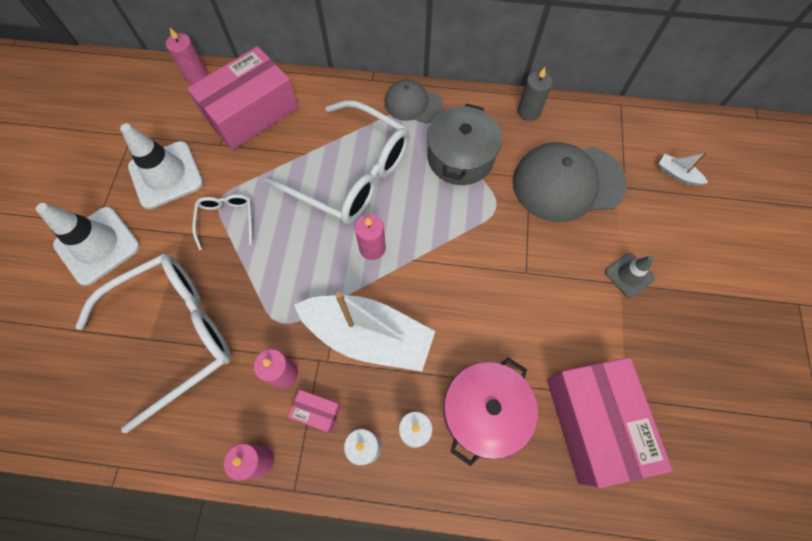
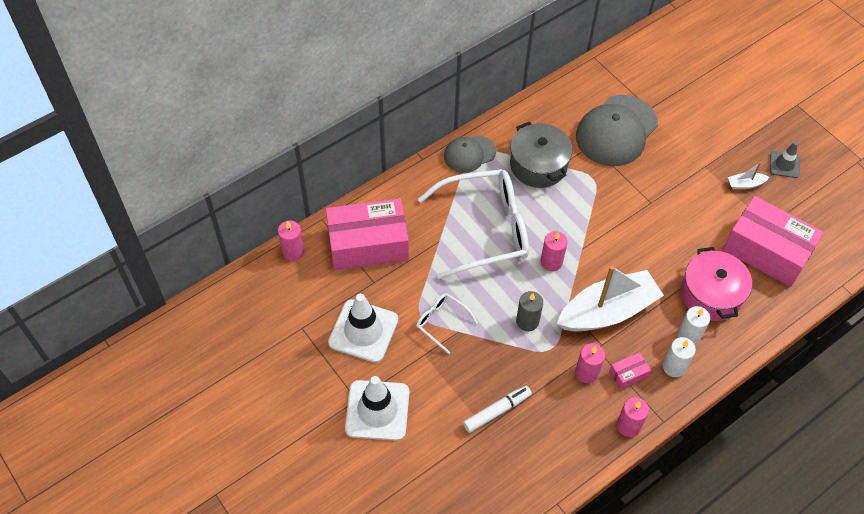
camera: 45 degrees left, 10 degrees down
(175, 334) = (497, 411): white glasses -> white marker
(251, 112) = (368, 244): pink box -> pink box turned 75 degrees clockwise
(528, 111) = (546, 103): grey candle -> grey candle (527, 321)
(629, 275) = (704, 158): grey traffic cone -> grey traffic cone (784, 164)
(677, 174) = (669, 78): white boat -> white boat (745, 184)

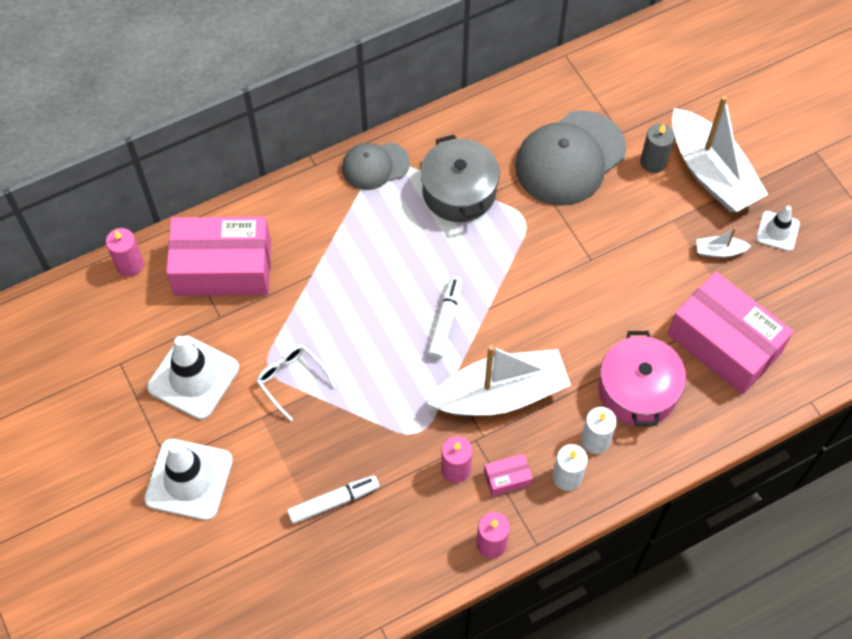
camera: 10 degrees right, 5 degrees up
(485, 229) = (372, 267): white glasses -> none
(527, 321) = (397, 393): grey candle -> grey candle (653, 162)
(551, 262) = (445, 321): pink candle -> white marker
(724, 129) = (711, 173): none -> white boat
(784, 164) = (777, 231): grey traffic cone -> white traffic cone

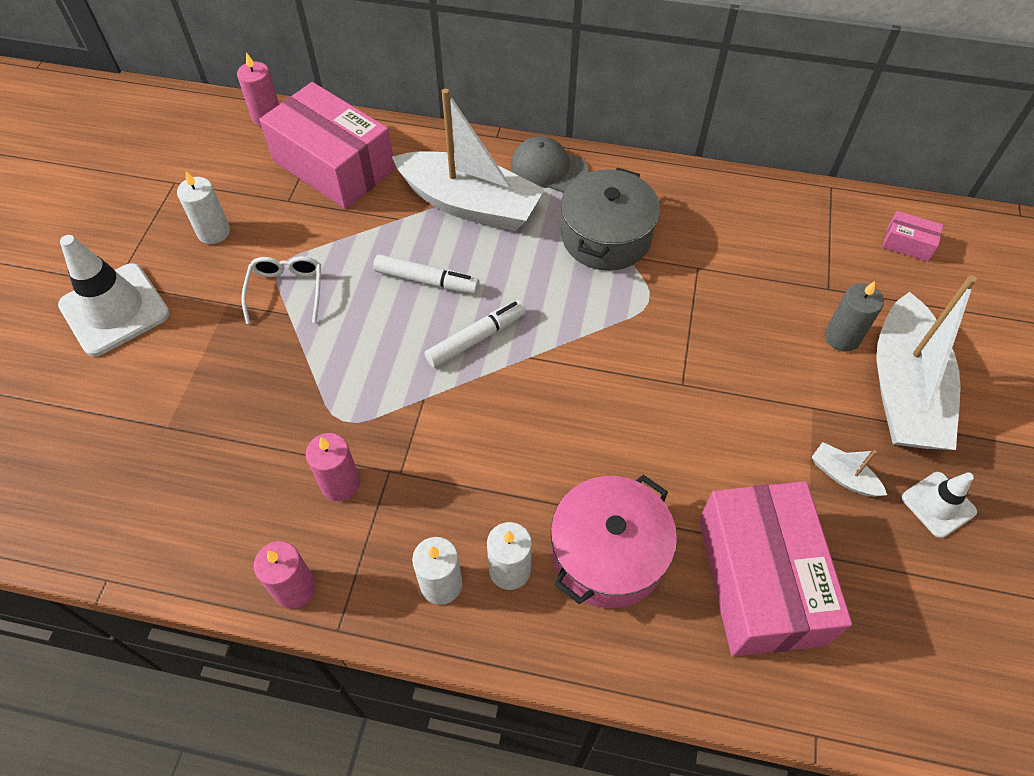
camera: 40 degrees right, 5 degrees down
(193, 377) = (213, 232): white traffic cone -> white candle
(333, 501) = (202, 423): white marker -> white marker (426, 280)
(501, 394) = (459, 446): white boat -> white boat (470, 204)
(507, 478) = (380, 534): pink box -> pink box (907, 244)
(570, 158) = (749, 277): grey cap -> none

